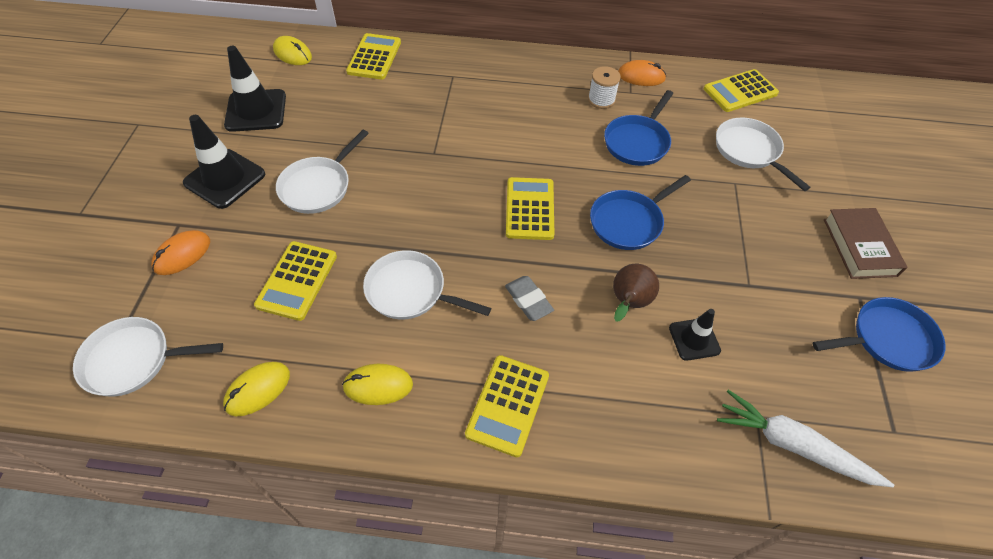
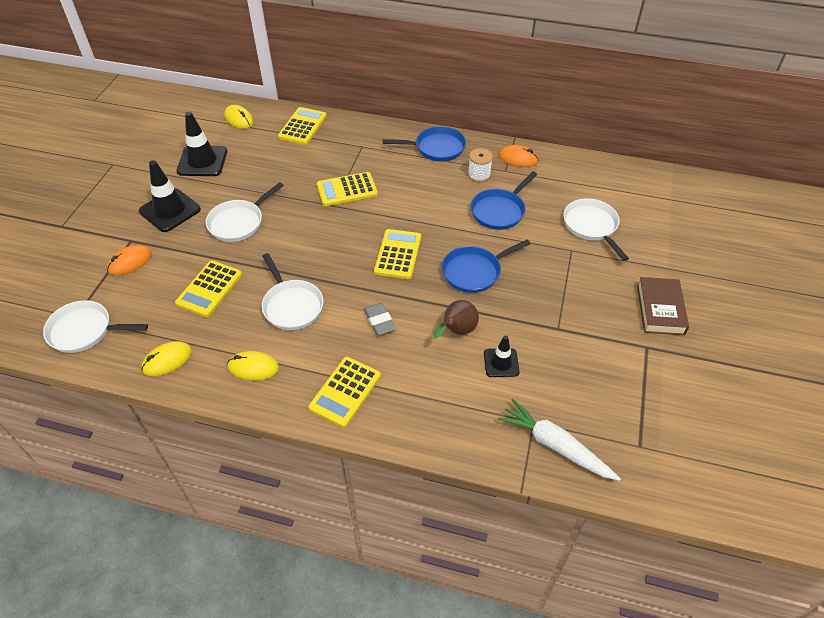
camera: 10 degrees right, 5 degrees down
(410, 291) = (291, 305): white pan -> white pan turned 150 degrees counterclockwise
(740, 91) = (599, 177): yellow calculator -> yellow calculator (347, 189)
(887, 339) = (658, 380): blue pan -> blue pan (436, 148)

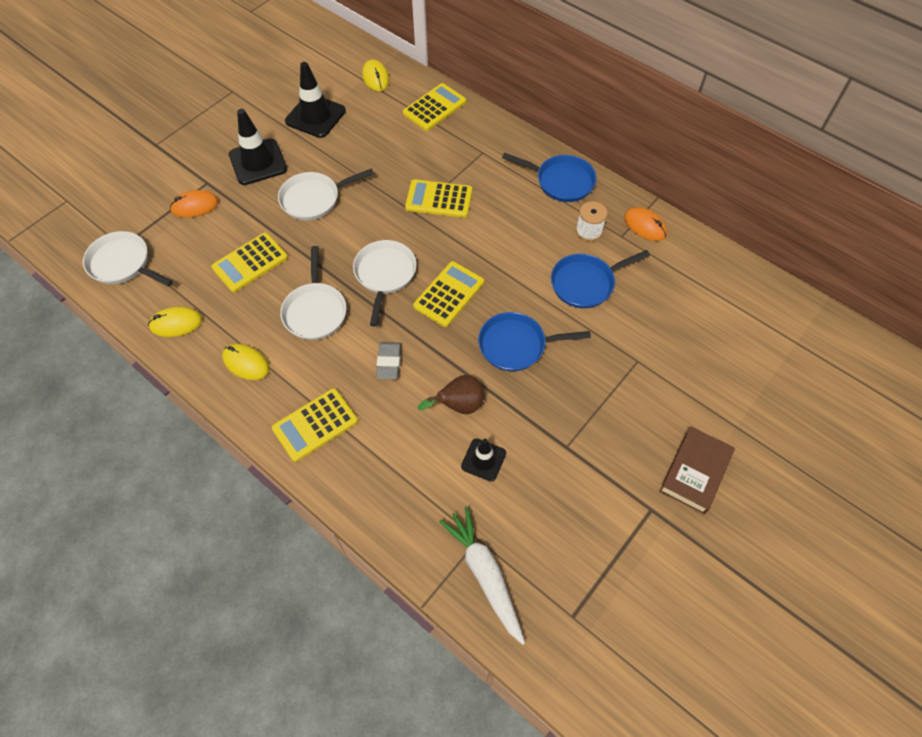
camera: 25 degrees right, 10 degrees up
(591, 226) = (678, 341): white pan -> white pan (384, 275)

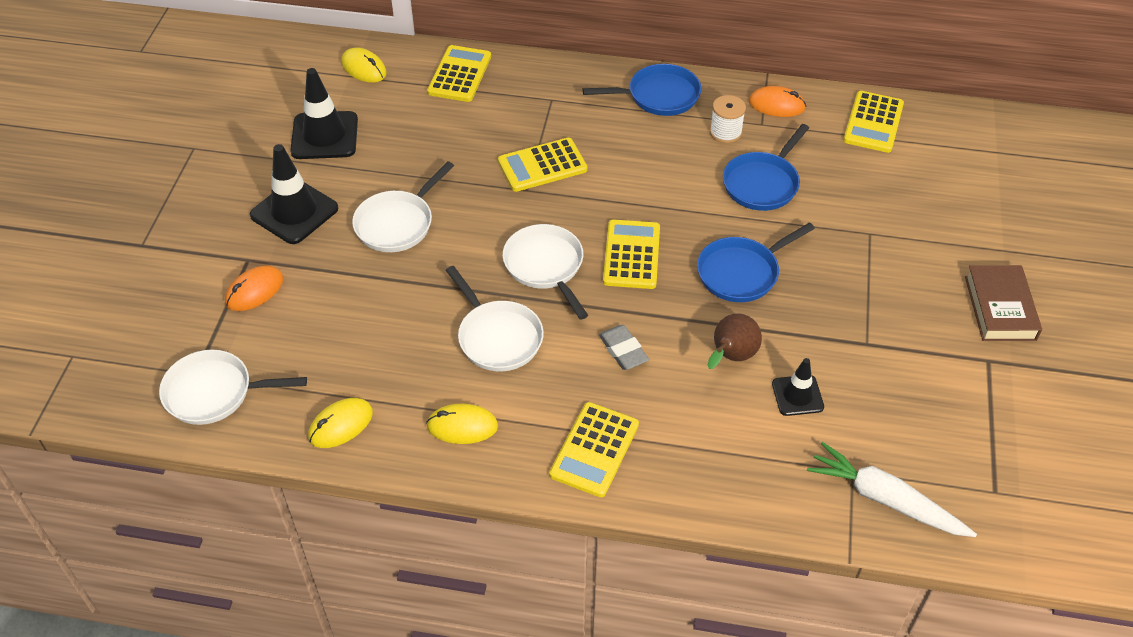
camera: 30 degrees left, 10 degrees down
(250, 262) = (377, 321): yellow calculator -> yellow calculator (873, 122)

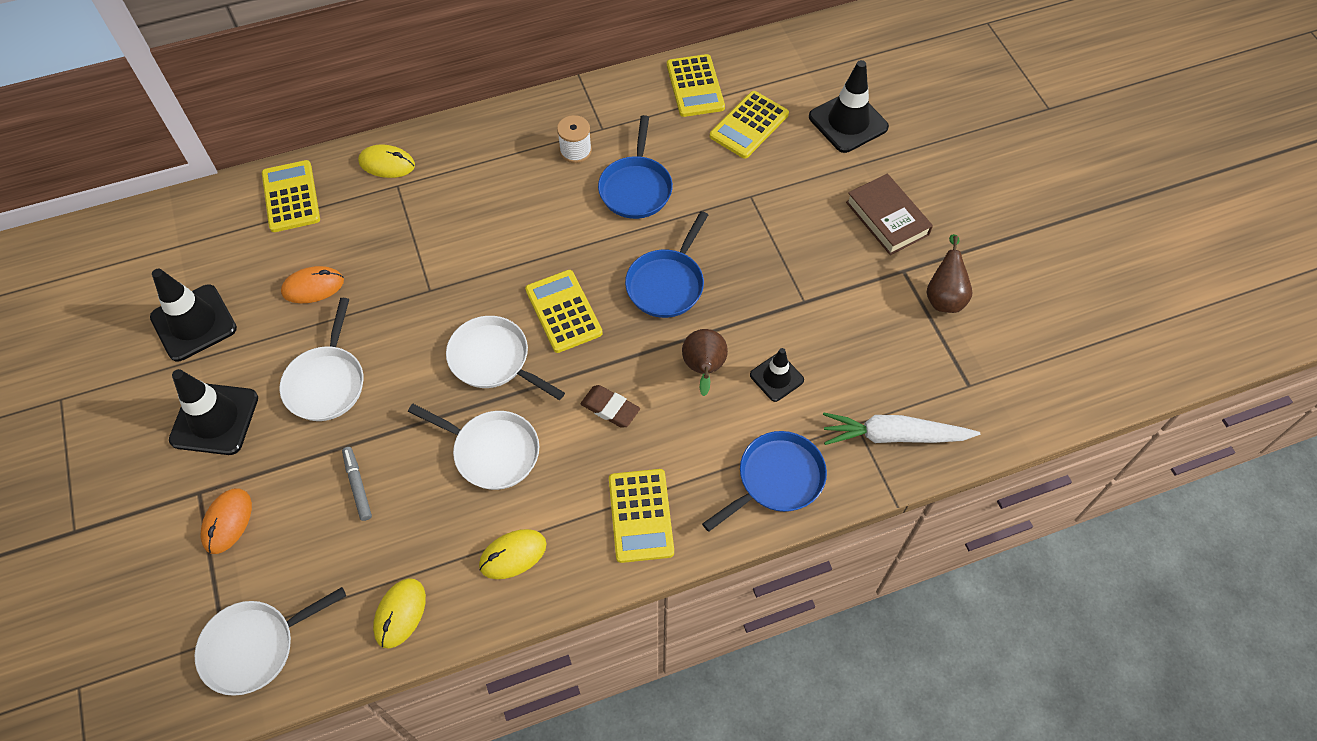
camera: 30 degrees left, 10 degrees up
(364, 68) = (188, 231): yellow mouse -> yellow mouse (387, 164)
(371, 312) = (357, 485): none -> grey marker
(542, 165) = (429, 258): yellow calculator -> yellow calculator (749, 125)
(623, 350) = (610, 408): grey eraser -> brown eraser
(658, 96) = (495, 139): blue pan -> blue pan (776, 479)
(776, 105) = (604, 104): orange mouse -> orange mouse (313, 287)
(1011, 209) = (848, 122): none -> black traffic cone
(1018, 401) = (944, 296): none -> brown pear

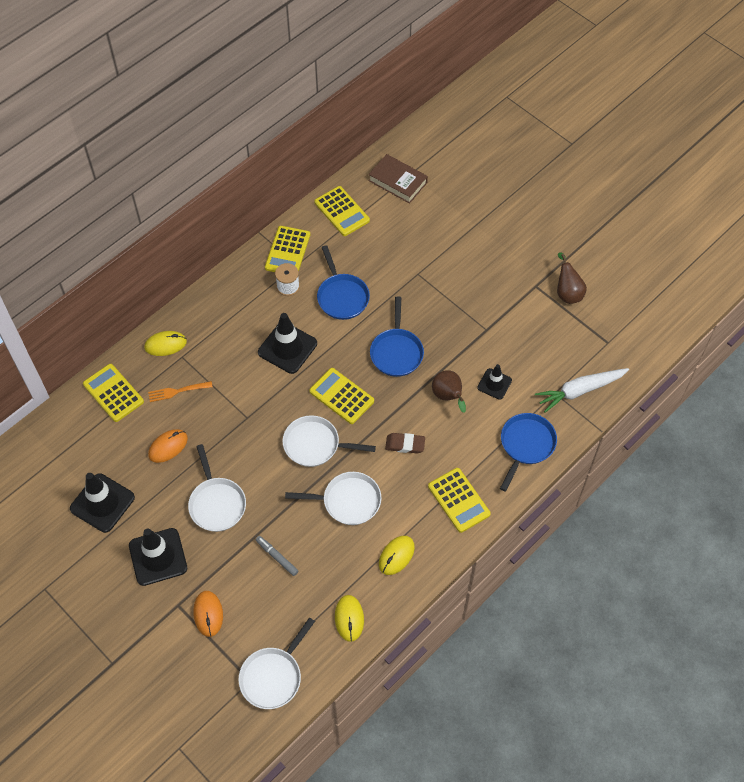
camera: 25 degrees left, 0 degrees up
(367, 224) = (178, 391): none -> orange fork
(749, 125) = (391, 226): yellow calculator -> yellow calculator (287, 251)
(848, 122) = (453, 200): black traffic cone -> black traffic cone (287, 348)
(887, 218) = (509, 255): brown book -> brown book (398, 181)

